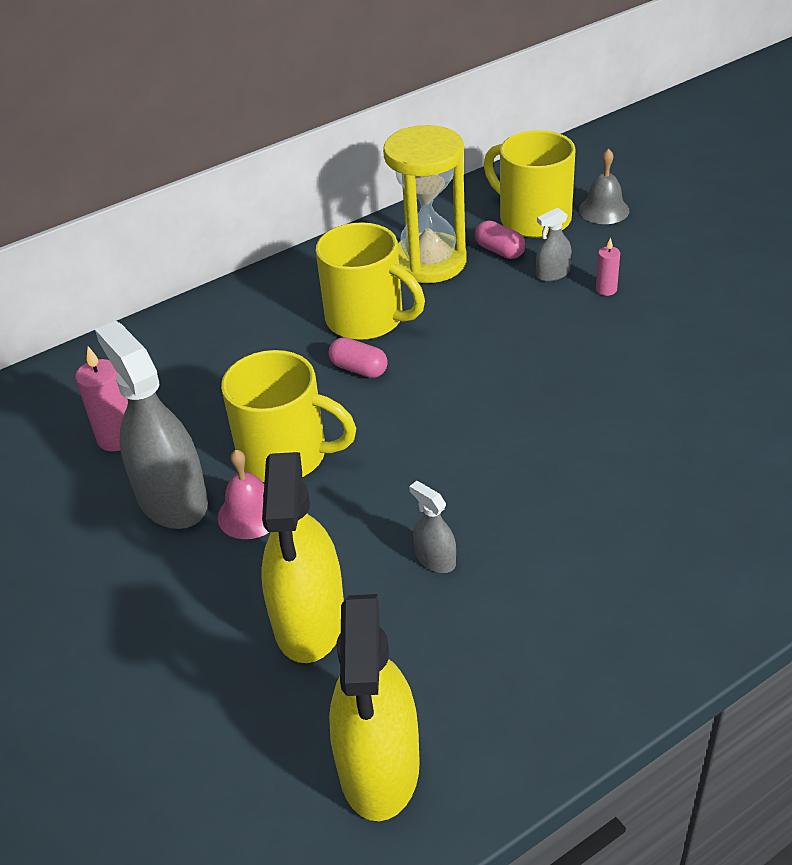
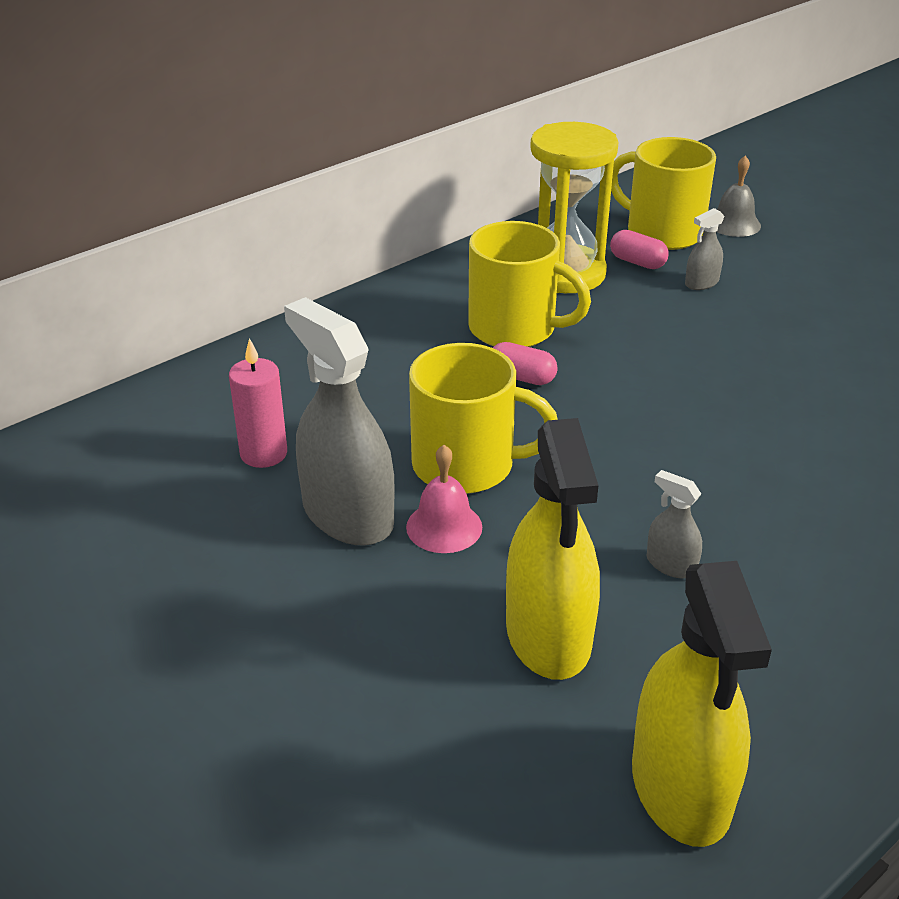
camera: 10 degrees left, 5 degrees down
(606, 289) = (763, 297): pink candle -> none

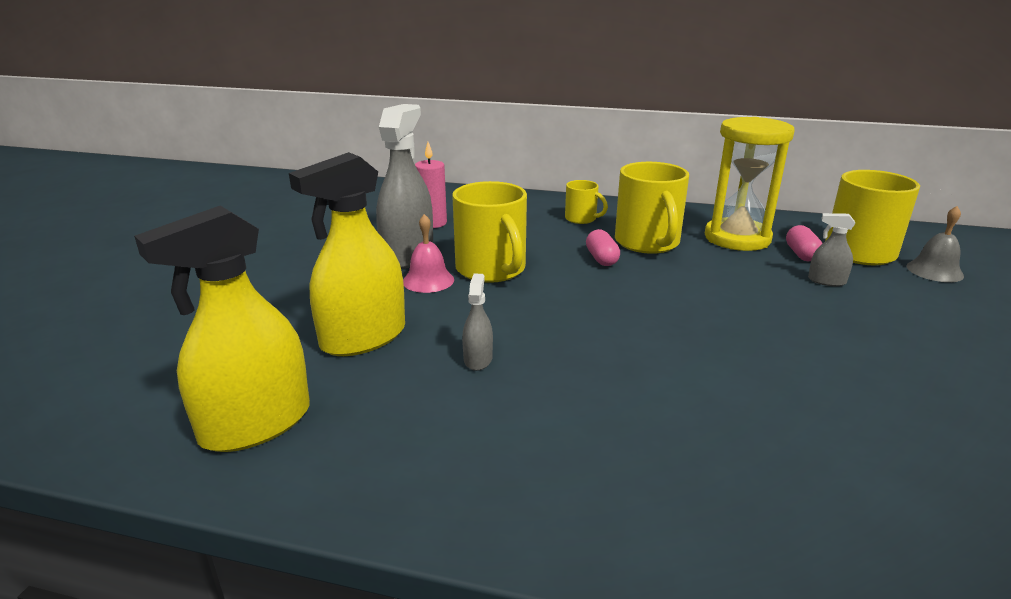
camera: 55 degrees right, 10 degrees down
(397, 337) = (581, 219): none -> yellow mug

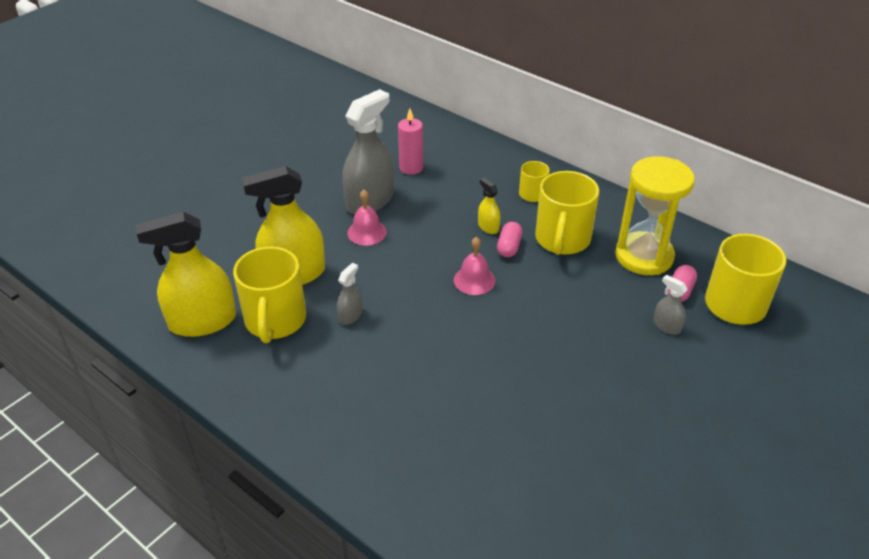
camera: 25 degrees right, 15 degrees up
(492, 270) = (418, 234): yellow mug -> yellow mug (275, 321)
(562, 249) = (488, 227): none -> yellow spray bottle
(595, 292) = (474, 280): none -> pink bell
(934, 271) = (777, 345): grey bell -> none

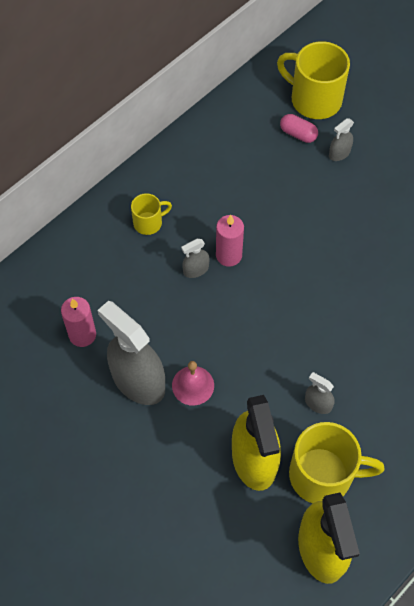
camera: 85 degrees left, 20 degrees up
(474, 280) = (274, 291): pink bell -> none
(488, 227) = (196, 269): yellow spray bottle -> grey spray bottle
(509, 247) = (229, 255): pink capsule -> pink candle
(562, 240) = (222, 209): yellow mug -> none
(644, 256) = (251, 149): yellow hourglass -> none

